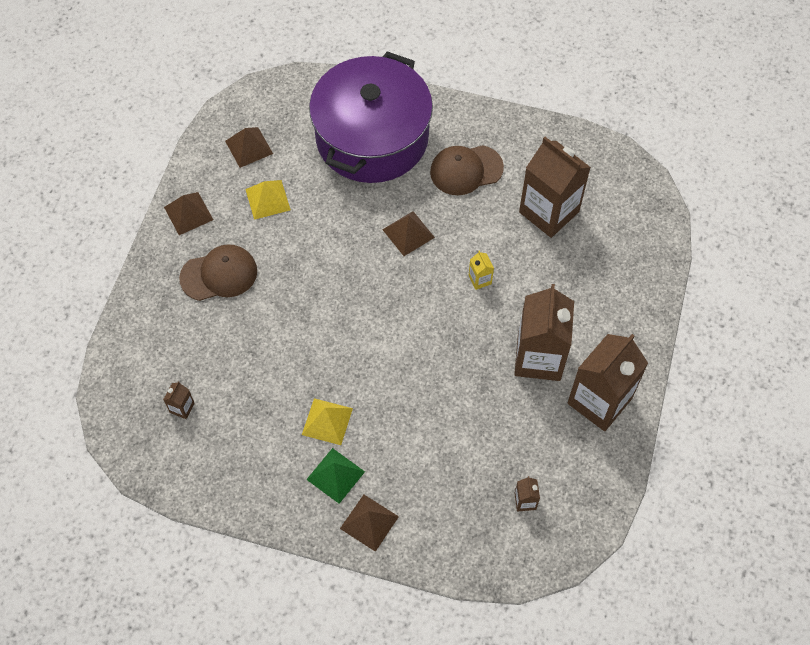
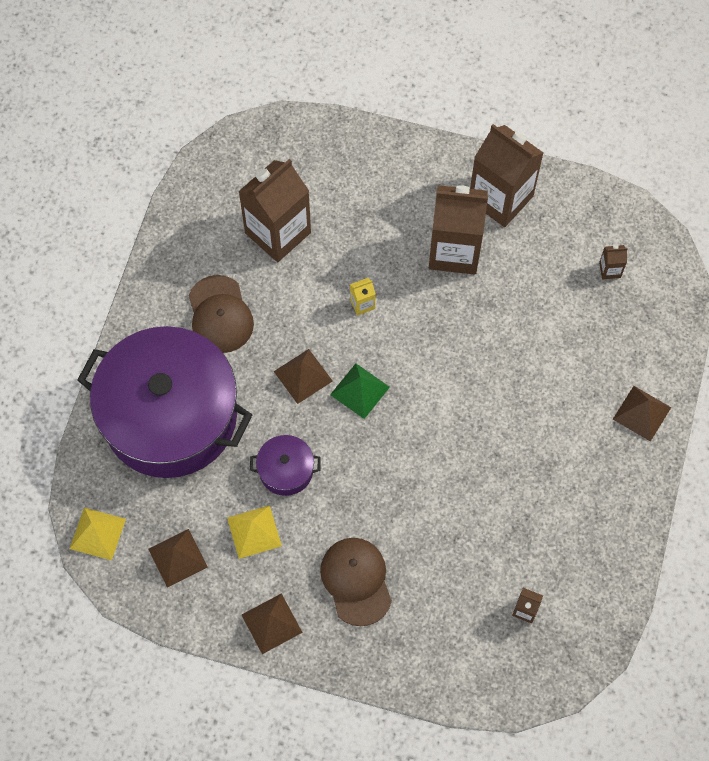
camera: 90 degrees left, 5 degrees up
(321, 221) = (286, 470): none -> purple pot
(327, 421) = (534, 456): yellow pyramid -> yellow pyramid (97, 533)
(335, 475) = (594, 446): green pyramid -> green pyramid (359, 390)

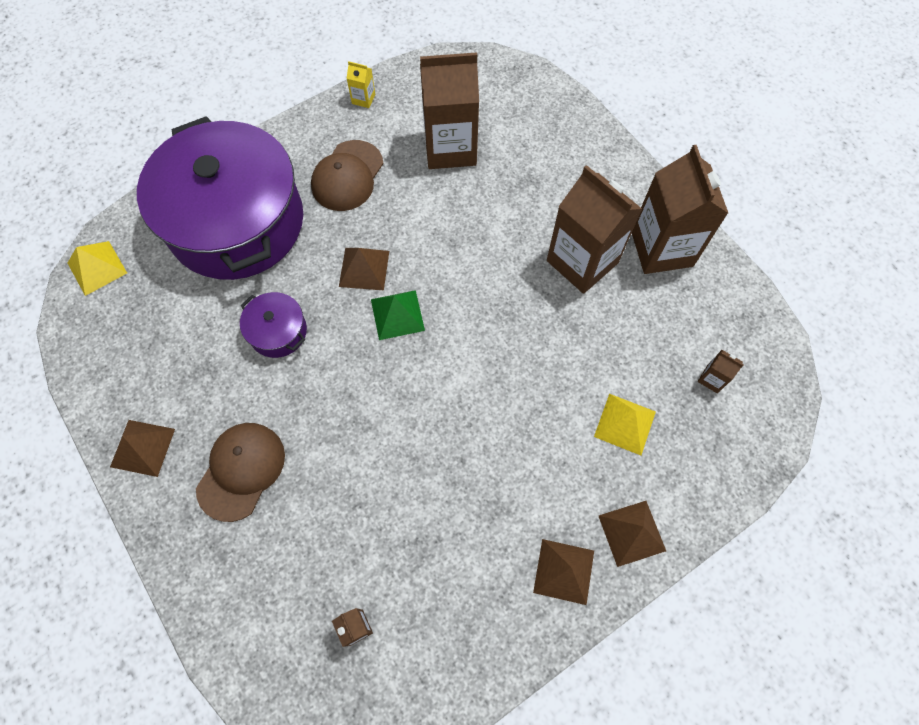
camera: 40 degrees right, 0 degrees up
(177, 558) = (131, 333): brown pyramid -> brown pyramid (563, 571)
(254, 532) = (205, 361): yellow pyramid -> yellow pyramid (625, 424)
(362, 304) = (465, 248): yellow carton -> yellow carton (363, 99)

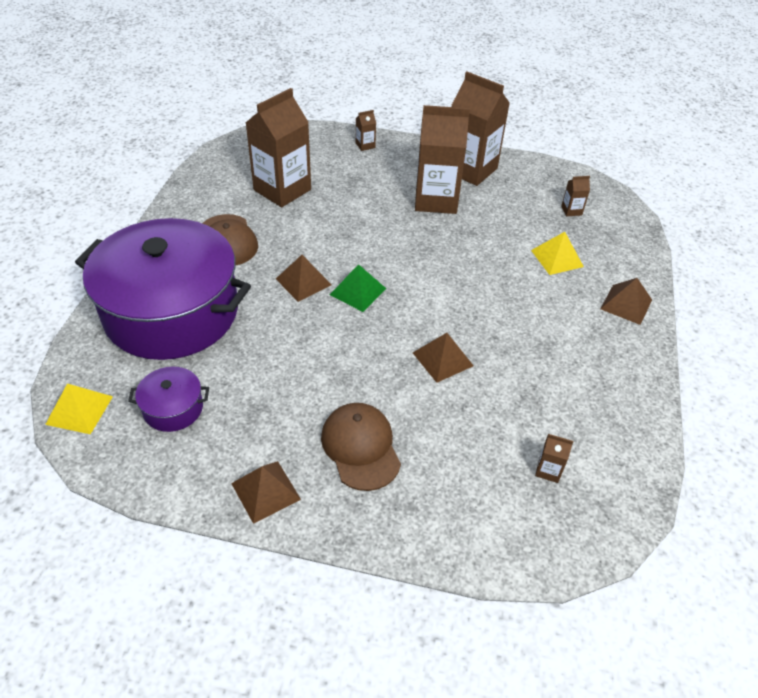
camera: 45 degrees left, 20 degrees down
(278, 332) = (285, 352): purple pot -> purple pot (173, 408)
(363, 99) = (186, 195): yellow carton -> none
(563, 571) = (618, 347): brown pyramid -> brown pyramid (442, 359)
(585, 143) = (365, 145): none -> brown carton

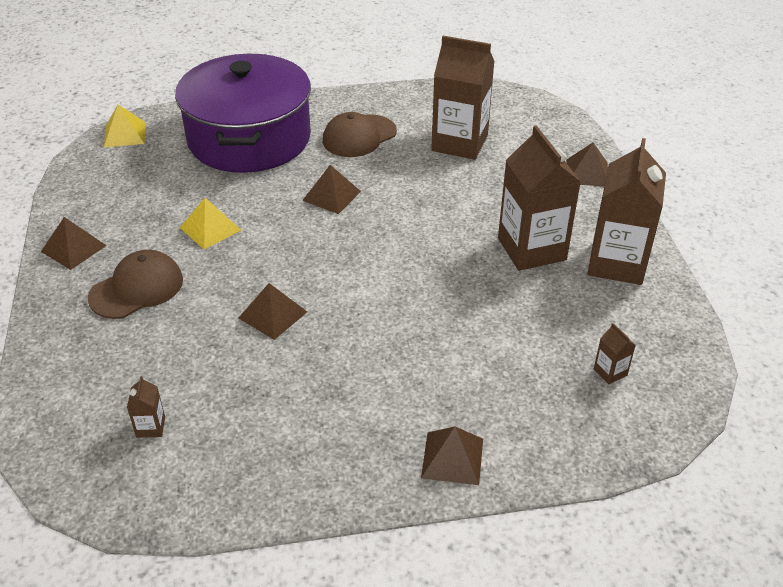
camera: 70 degrees right, 5 degrees down
(173, 408) = (143, 175): purple pot -> none
(358, 291) = (339, 233): green pyramid -> none
(365, 145) = (587, 173): brown carton -> brown pyramid
(557, 258) = (498, 375): yellow pyramid -> yellow pyramid (210, 229)

